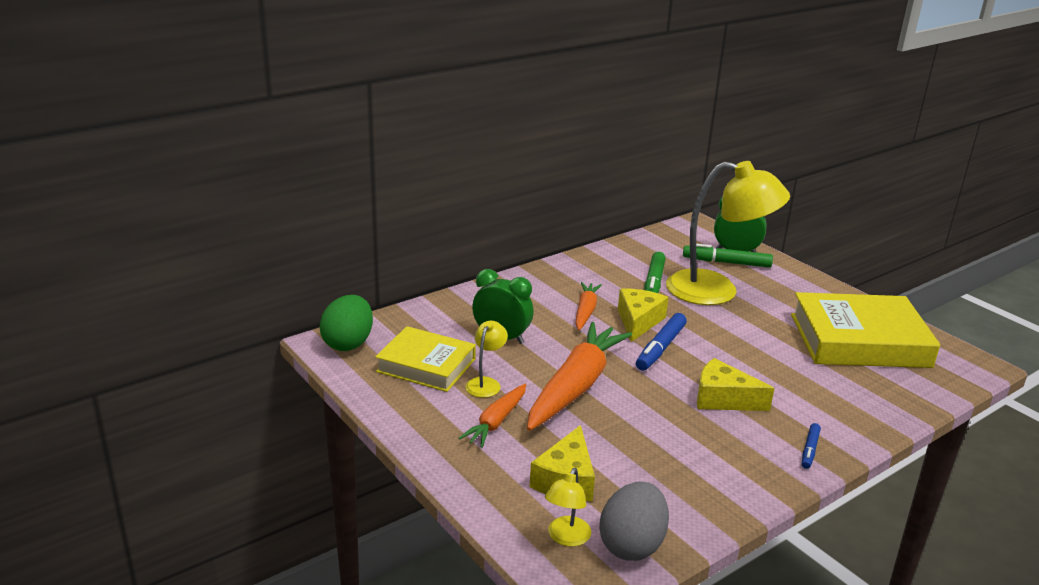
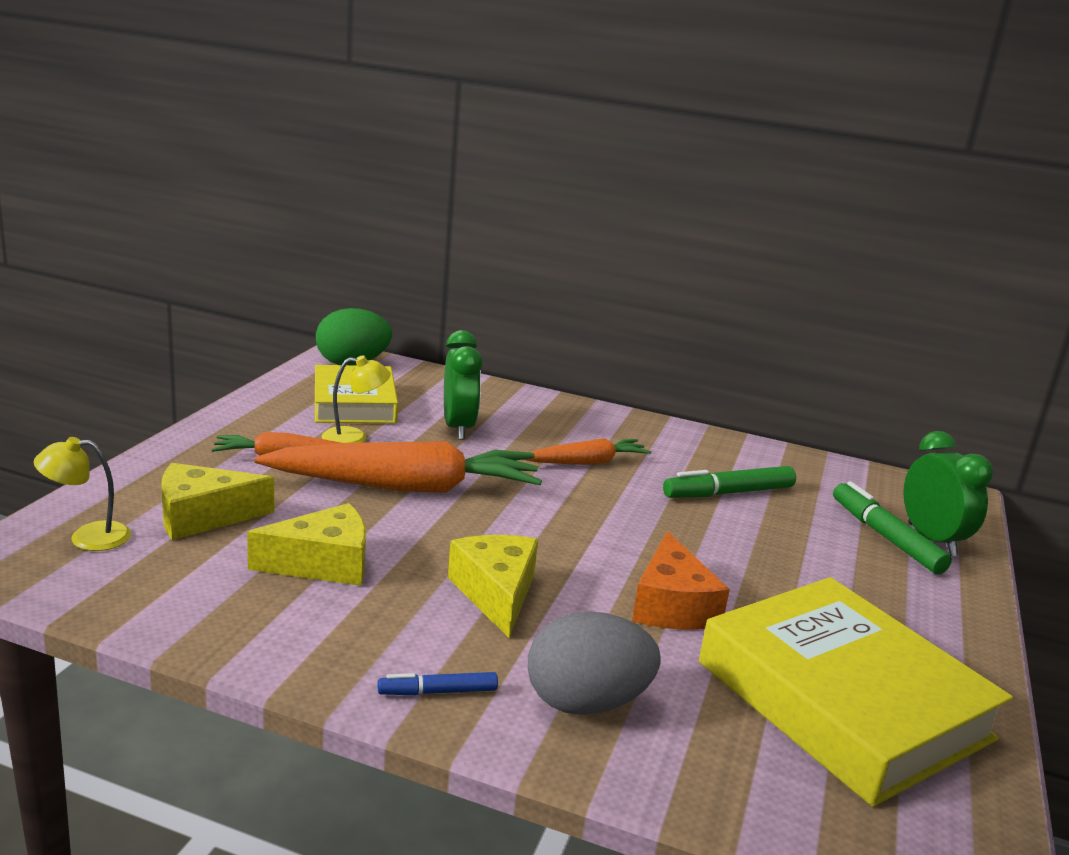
camera: 55 degrees right, 5 degrees down
(632, 545) = (98, 581): grey egg -> grey egg (586, 703)
(638, 321) = (613, 499): yellow cheese -> yellow cheese (323, 564)
(660, 348) = (567, 526): blue marker -> none
(717, 291) = (787, 542): yellow lamp -> none
(761, 350) = (672, 605): none -> orange cheese

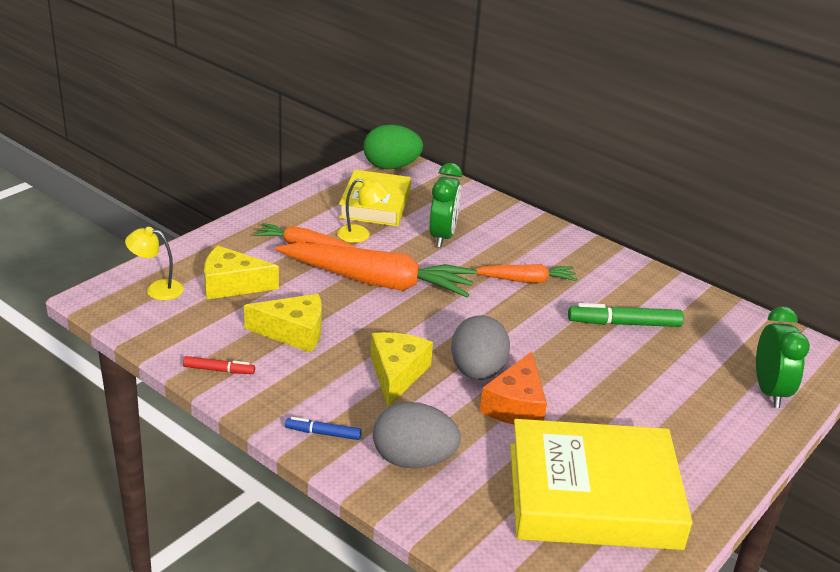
camera: 20 degrees right, 10 degrees up
(234, 632) = (219, 370): none -> red marker
(597, 573) = (477, 371): none -> grey egg
(842, 700) = (593, 496): yellow book -> yellow book turned 75 degrees counterclockwise
(885, 537) = (730, 382): green marker -> none

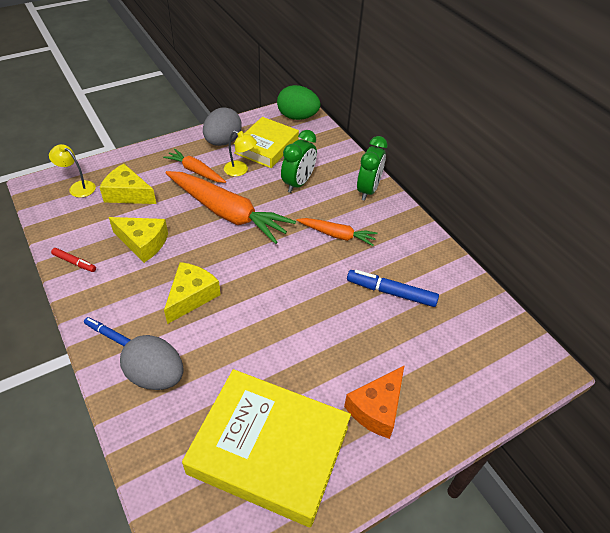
camera: 20 degrees right, 15 degrees up
(477, 371) = (251, 309): grey egg -> grey egg (223, 141)
(516, 405) = (261, 347): orange cheese -> orange cheese (376, 408)
(624, 324) = (391, 292): green marker -> blue marker
(769, 391) = (476, 388): green clock -> green clock (368, 190)

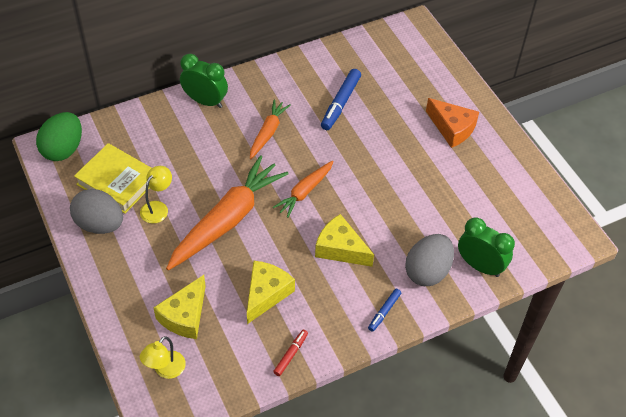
camera: 85 degrees left, 5 degrees up
(196, 171) = (153, 250): orange carrot -> orange carrot (305, 191)
(269, 450) = (489, 195): yellow book -> none
(298, 183) = (187, 157): green clock -> green clock (480, 266)

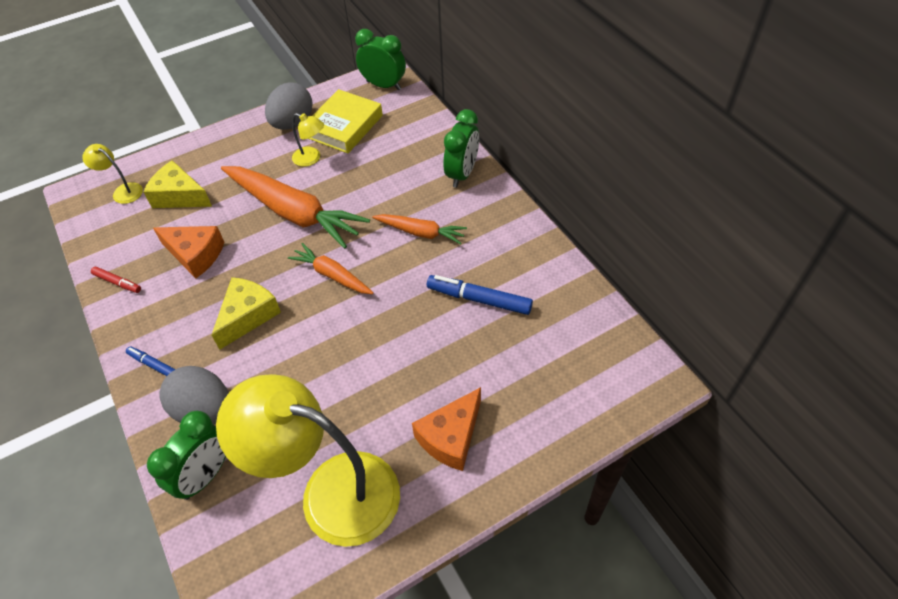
camera: 90 degrees right, 0 degrees up
(63, 149) = (383, 85): green egg -> green clock
(266, 294) = (195, 255): yellow cheese -> orange cheese
(490, 193) = (331, 491): none -> yellow lamp

